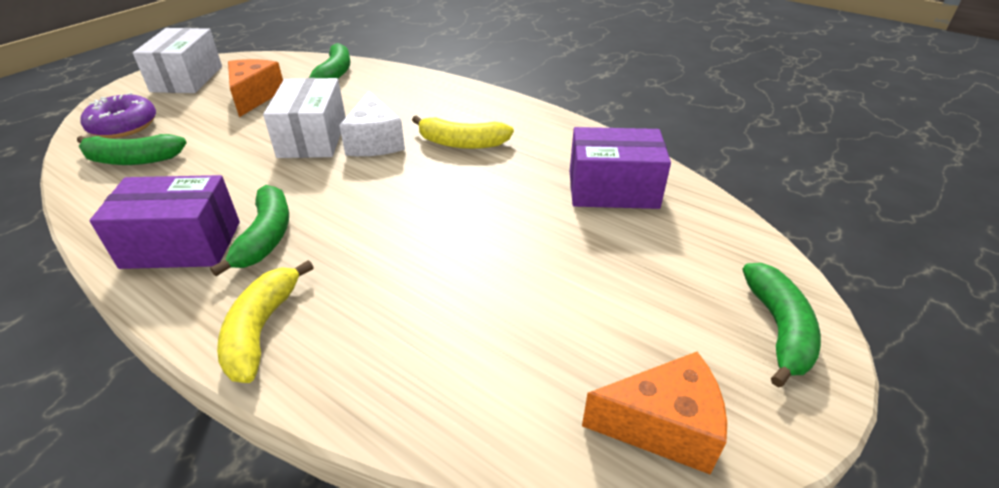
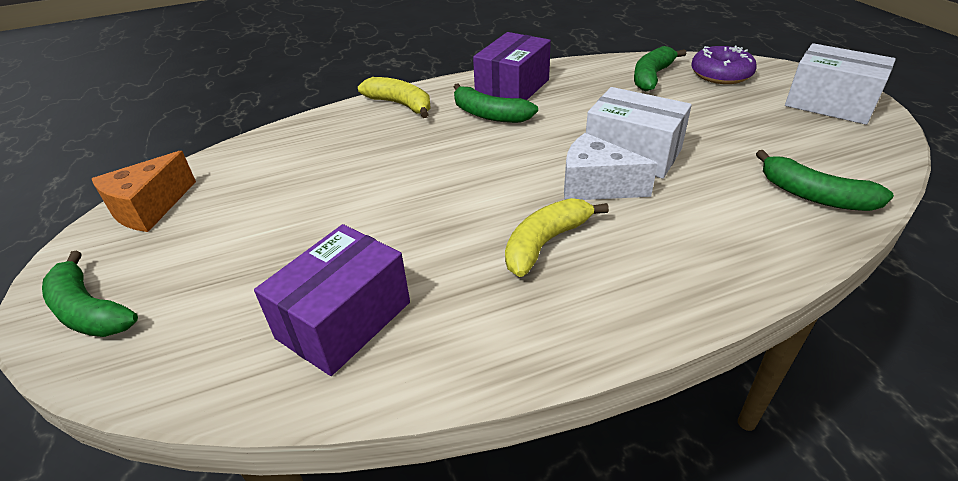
camera: 125 degrees right, 0 degrees up
(255, 97) = (758, 135): orange cheese -> none

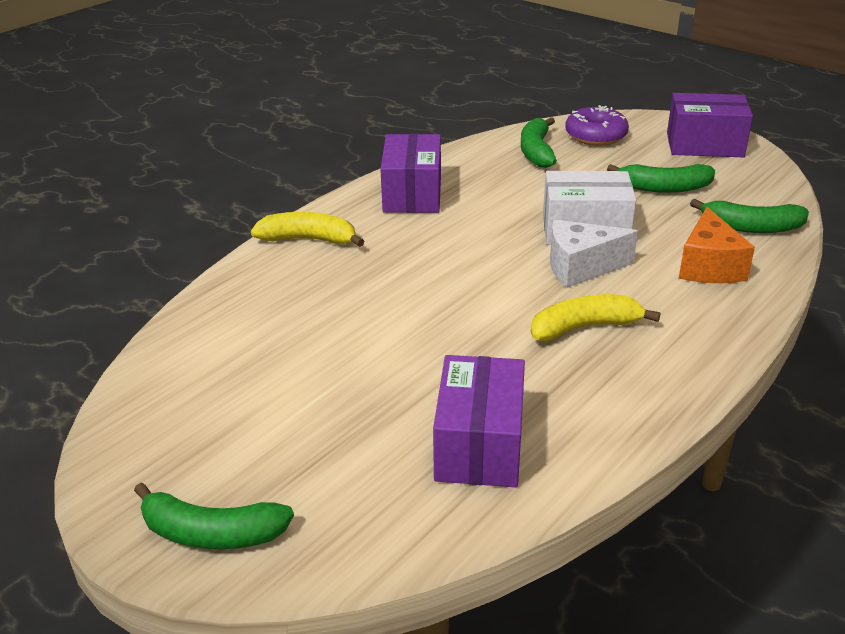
camera: 30 degrees left, 5 degrees down
(149, 208) = (143, 425): orange cheese -> orange cheese (709, 266)
(489, 115) = (417, 227): green banana -> green banana (664, 188)
(545, 243) = (585, 327): yellow banana -> yellow banana turned 60 degrees clockwise
(830, 104) = (704, 145): white box -> purple box

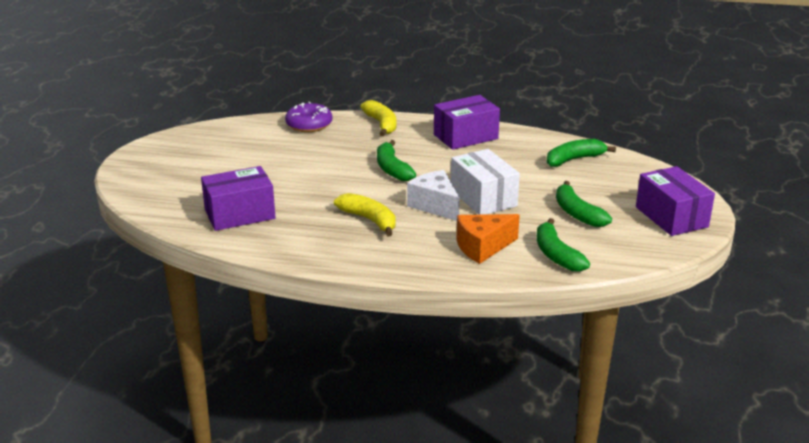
camera: 60 degrees right, 5 degrees down
(211, 533) = (140, 172): green banana -> green banana (392, 169)
(595, 136) = (628, 174): purple donut -> purple donut (309, 125)

